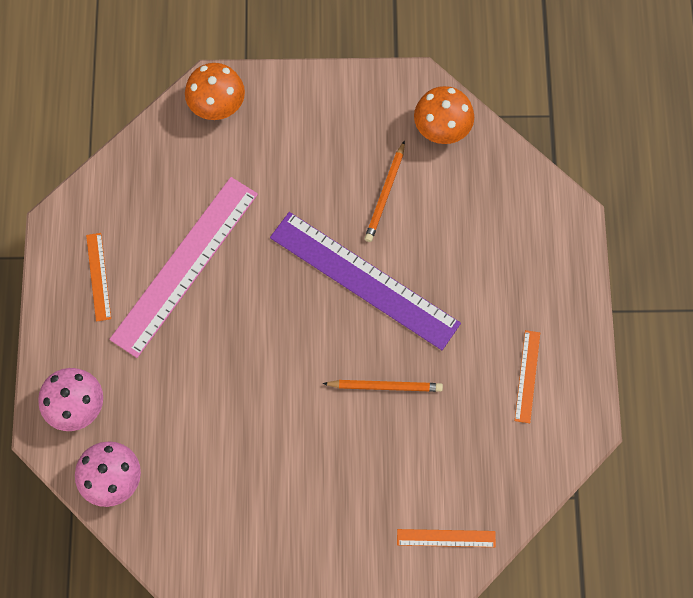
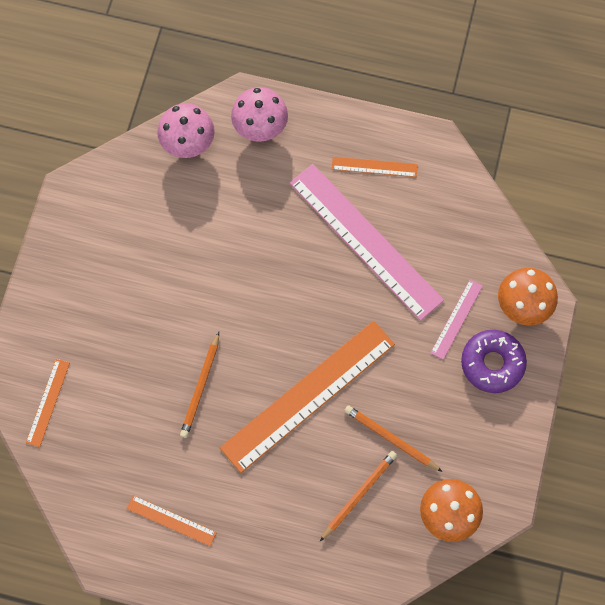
camera: 105 degrees right, 0 degrees up
(247, 161) = (456, 319): none -> pink ruler
(284, 120) = (492, 363): none -> purple donut
(364, 280) = (308, 396): purple ruler -> orange ruler
(448, 209) = (359, 495): none -> orange pencil

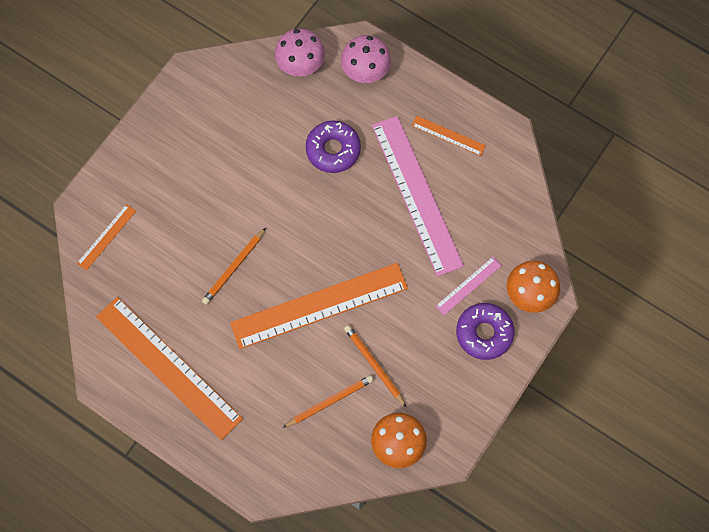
camera: 20 degrees right, 0 degrees up
(171, 520) = (168, 367): orange ruler -> orange ruler, size x2.25
(258, 223) = (333, 150): none -> purple donut

